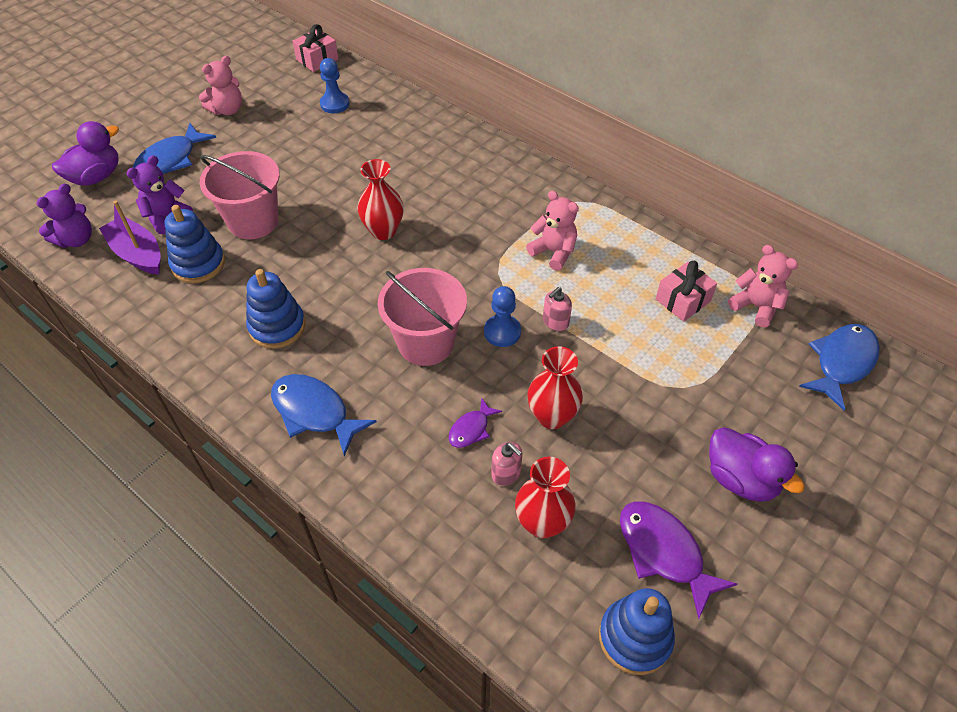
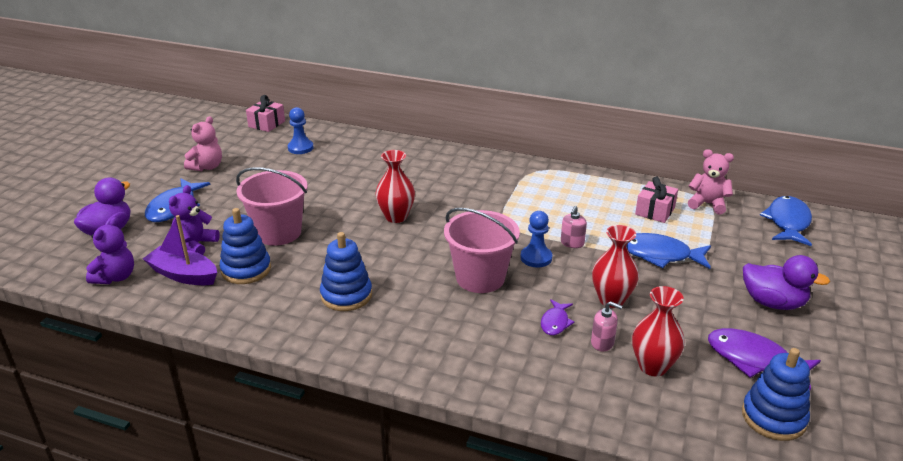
camera: 20 degrees left, 20 degrees down
(314, 412) = (418, 343): blue fish -> blue fish (660, 255)
(553, 252) = (540, 203): pink teddy bear -> none

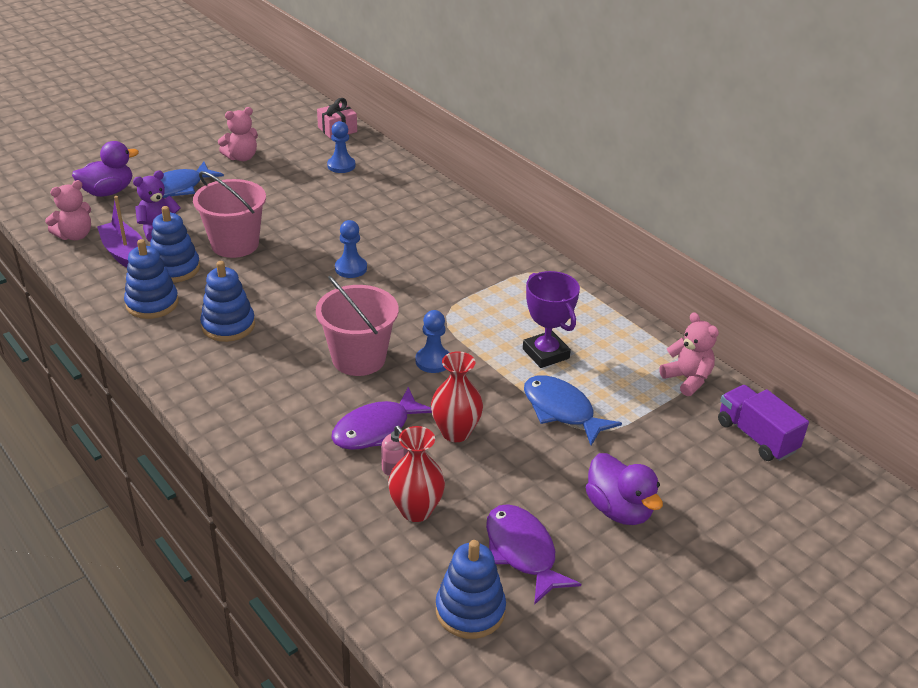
camera: 30 degrees right, 5 degrees up
(116, 277) = (75, 235): purple teddy bear -> pink teddy bear
(257, 304) = (152, 303): none -> blue stacking toy
(396, 217) = (351, 268): red vase -> blue pawn
(555, 322) = (376, 429): purple fish -> purple fish, size x1.82
(572, 243) = (486, 361): pink soap dispenser -> none
(604, 222) = (546, 353): none -> purple trophy
(655, 211) = (616, 363): pink gift -> none
(787, 222) = (756, 437): blue fish -> purple truck

